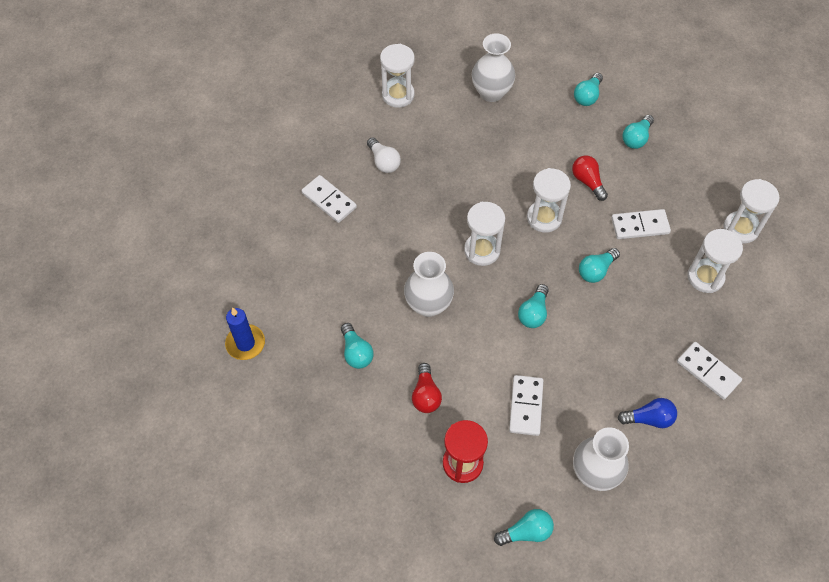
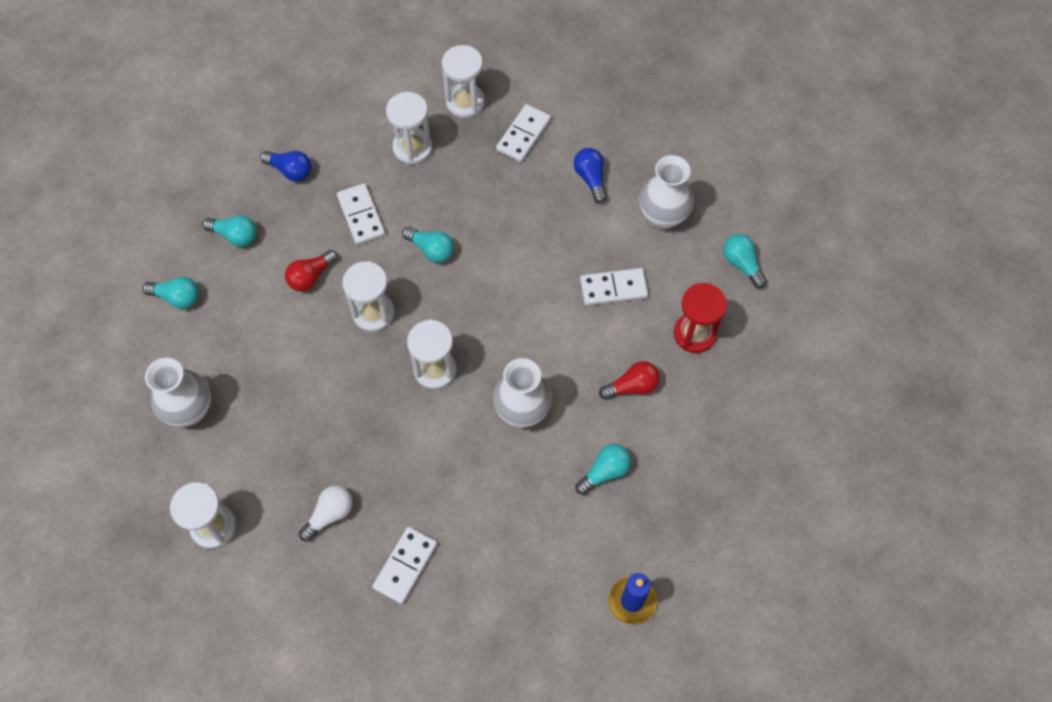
camera: 105 degrees left, 5 degrees up
(533, 313) = (502, 301): turquoise light bulb -> none
(694, 183) = (290, 170): none -> blue light bulb
(741, 228) = (342, 122): white hourglass -> white hourglass (465, 102)

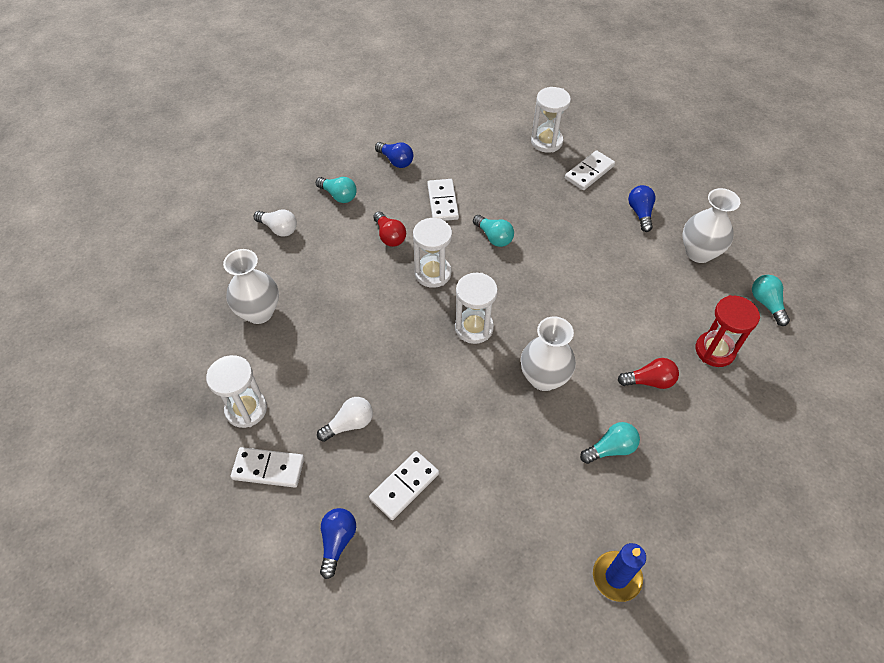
camera: 15 degrees right, 10 degrees down
(177, 297) = (279, 229): turquoise light bulb -> white light bulb
(311, 276) = (389, 236): red light bulb -> red light bulb turned 90 degrees counterclockwise
(353, 640) = (337, 542): none -> blue light bulb
(412, 148) = (496, 164): white hourglass -> none
(613, 288) = (645, 298): white domino -> white domino (268, 469)

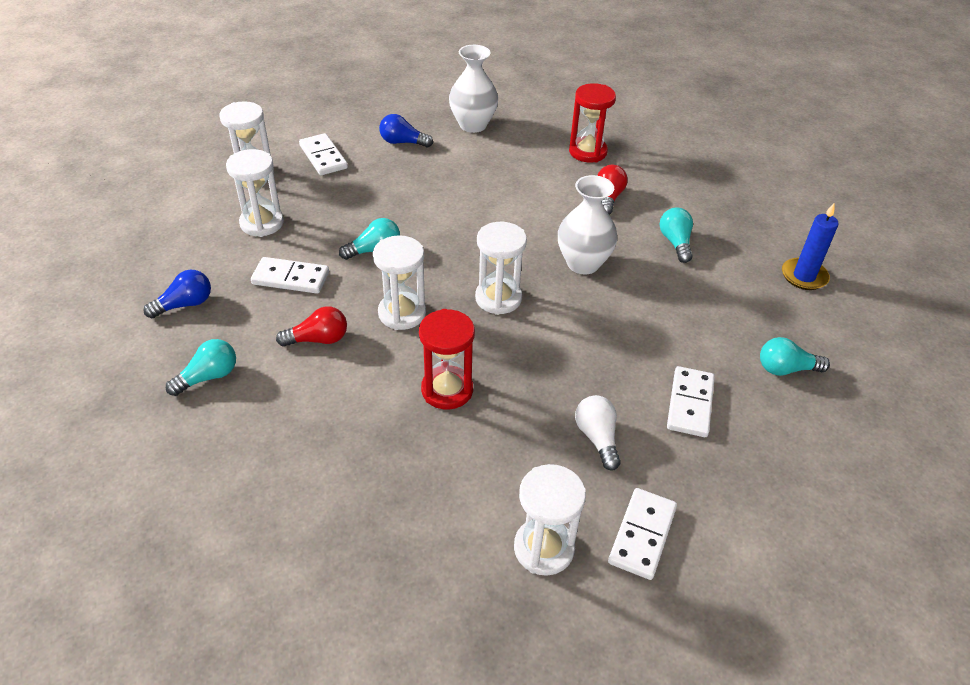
camera: 75 degrees left, 10 degrees down
(259, 312) = (380, 508): white vase -> none
(279, 229) = (228, 459): white light bulb -> none
(337, 542) = (751, 479): blue light bulb -> none
(367, 320) = (447, 390): none -> red hourglass
(404, 486) = (689, 404): white domino -> white domino turned 45 degrees clockwise
(492, 167) = (262, 223): none -> white hourglass
(766, 304) = (548, 110): turquoise light bulb -> turquoise light bulb (786, 369)

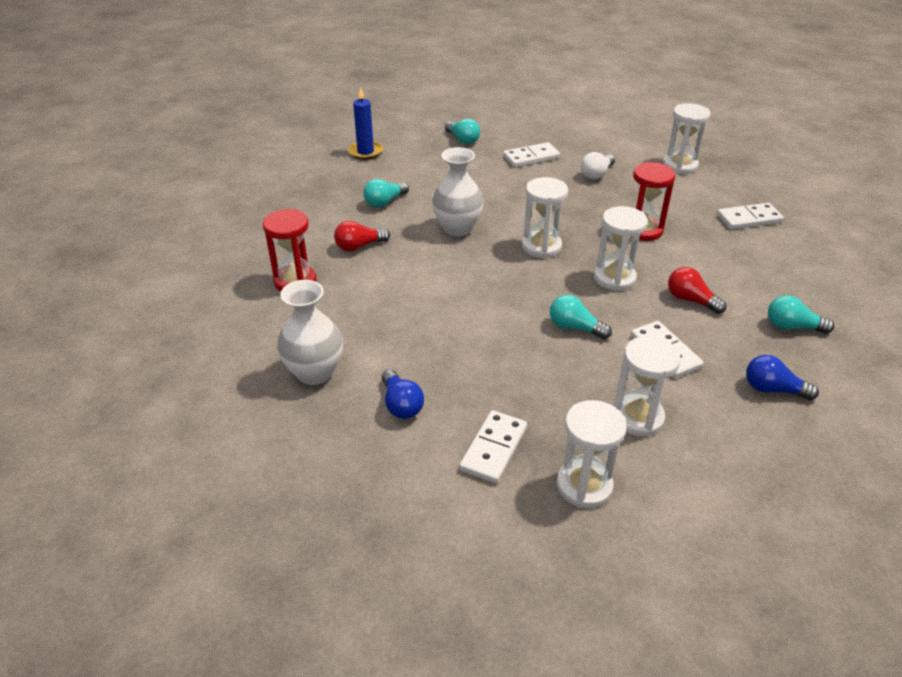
camera: 125 degrees left, 5 degrees down
(642, 535) = (631, 146): white domino -> white domino (748, 219)

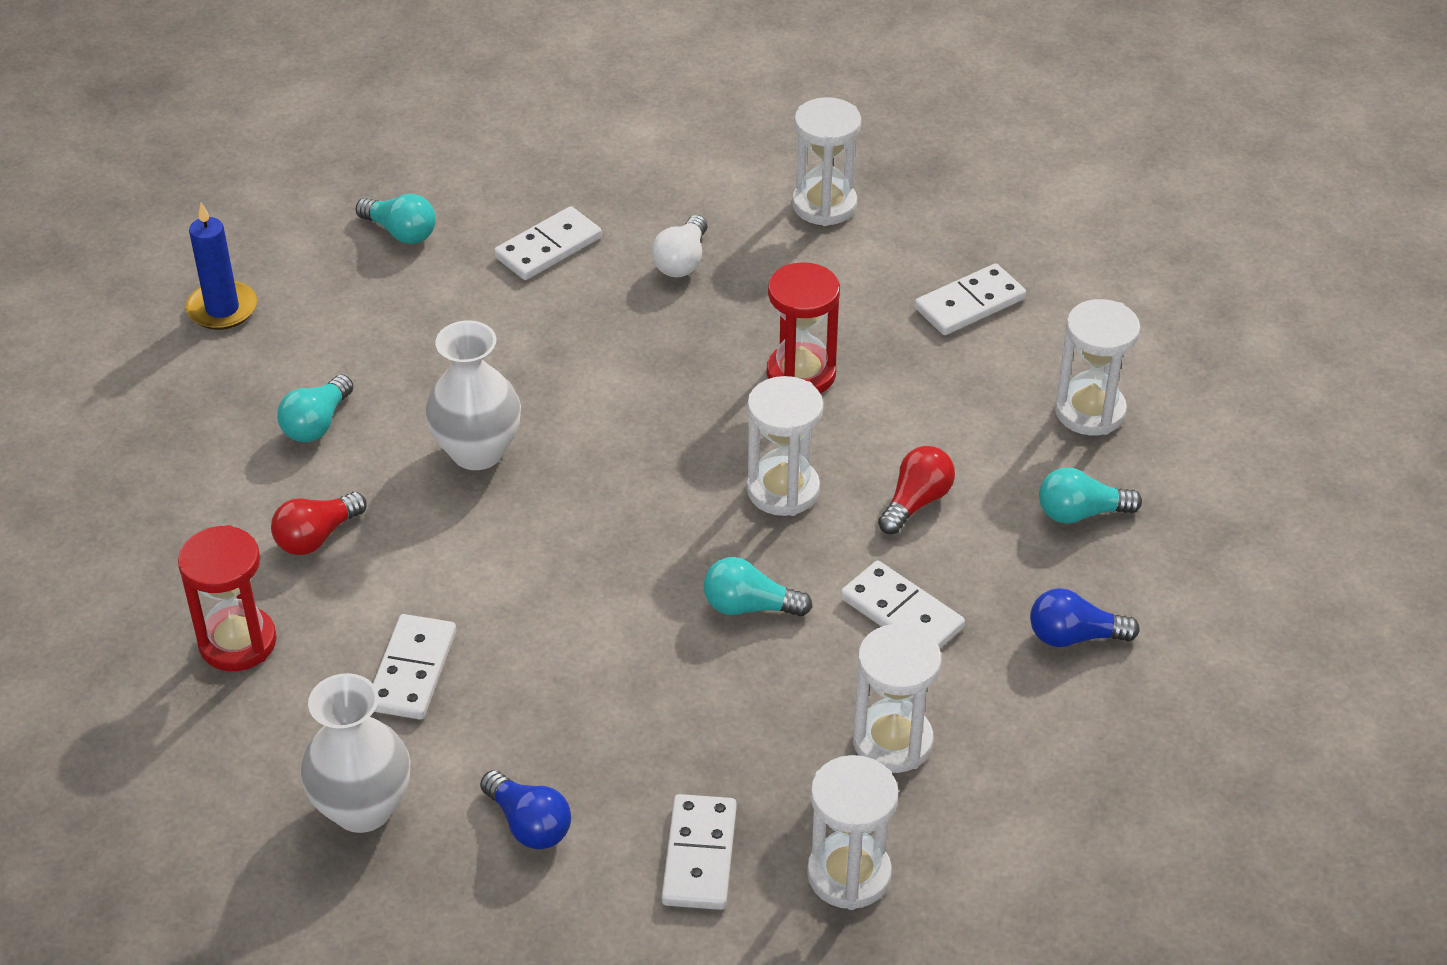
camera: 20 degrees left, 5 degrees up
(376, 314) = (412, 671): none -> white domino
(541, 247) = (639, 454): white hourglass -> white hourglass (1090, 411)
(690, 300) = (916, 502): red light bulb -> red light bulb turned 105 degrees clockwise

